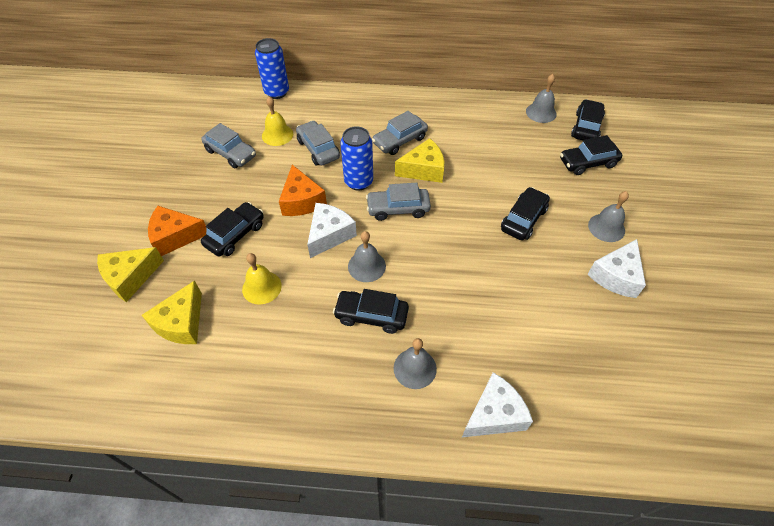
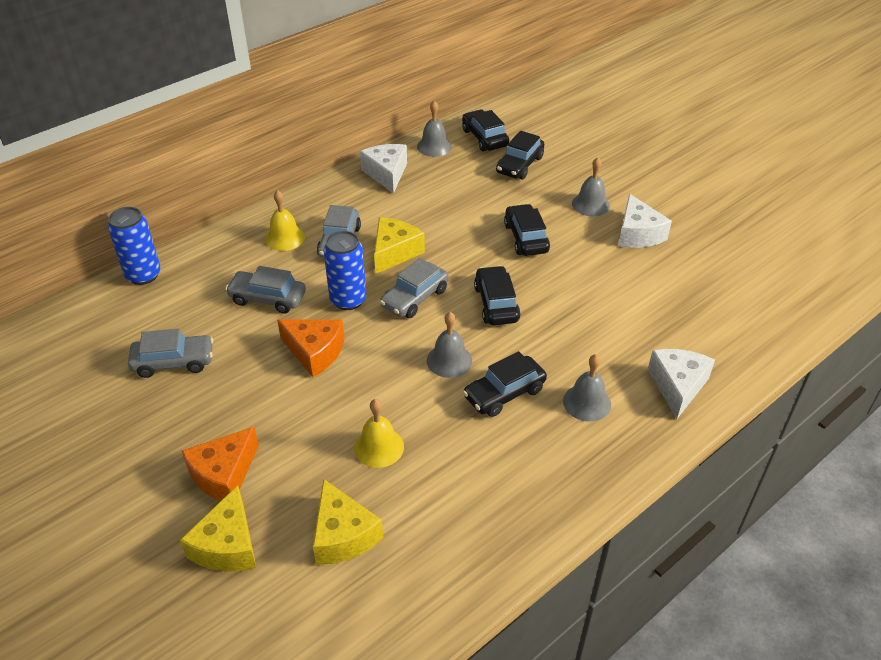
camera: 45 degrees left, 10 degrees down
(235, 235) = (288, 426): black car -> black car (496, 303)
(277, 135) = (203, 313): yellow bell -> yellow bell (285, 238)
(329, 235) = (382, 360): white cheese -> white cheese (386, 174)

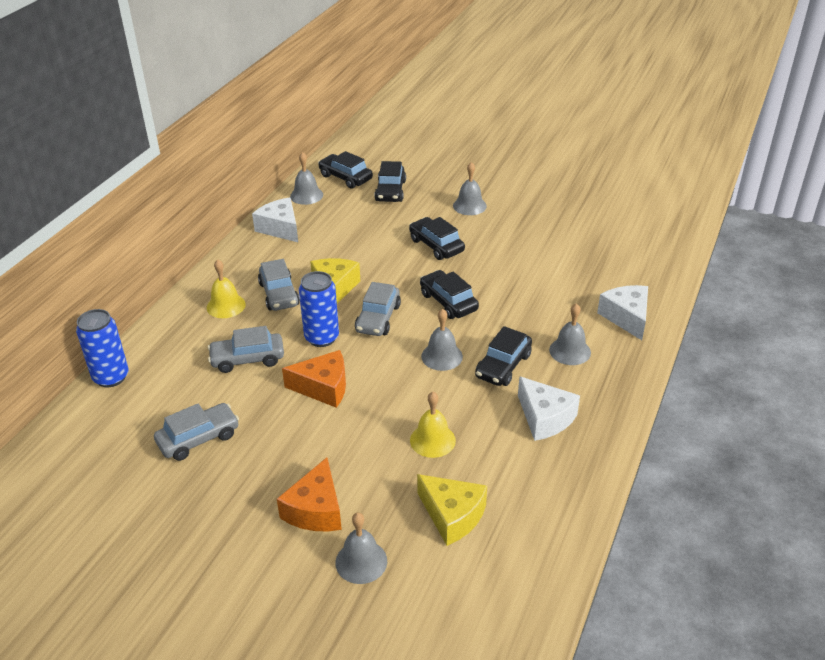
camera: 25 degrees left, 5 degrees down
(227, 545) = (361, 561): yellow cheese -> grey bell
(637, 234) = (521, 217): white cheese -> white cheese (545, 418)

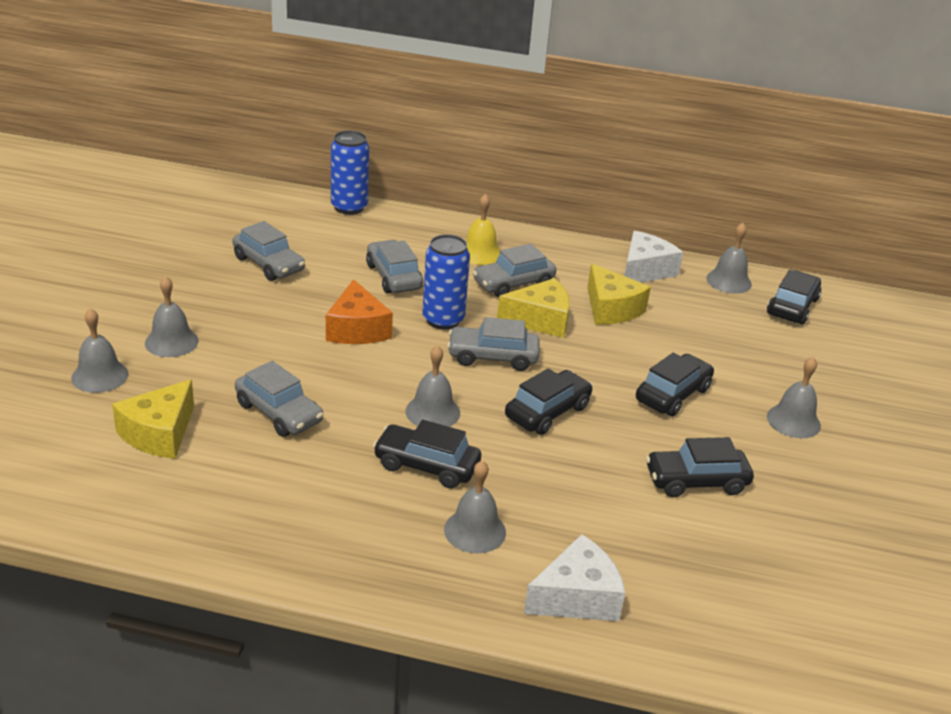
camera: 75 degrees right, 5 degrees down
(316, 510) = (171, 342): orange cheese -> grey bell
(328, 253) = (611, 309): none -> yellow cheese
(390, 191) = (784, 346): black car -> black car (696, 481)
(432, 440) = (279, 413): yellow bell -> grey car
(545, 418) = (329, 506): white cheese -> none

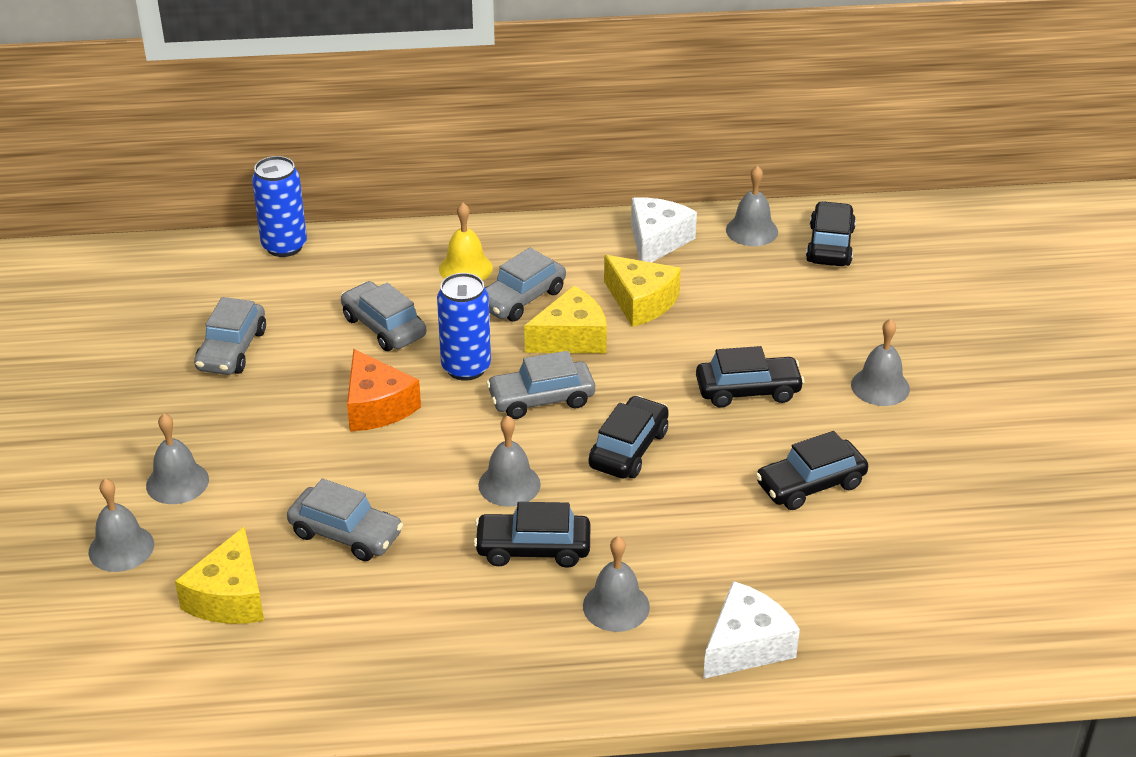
camera: 15 degrees left, 5 degrees up
(269, 264) = (232, 350): grey car -> grey car turned 75 degrees clockwise
(672, 394) = (748, 390): black car -> black car turned 60 degrees clockwise

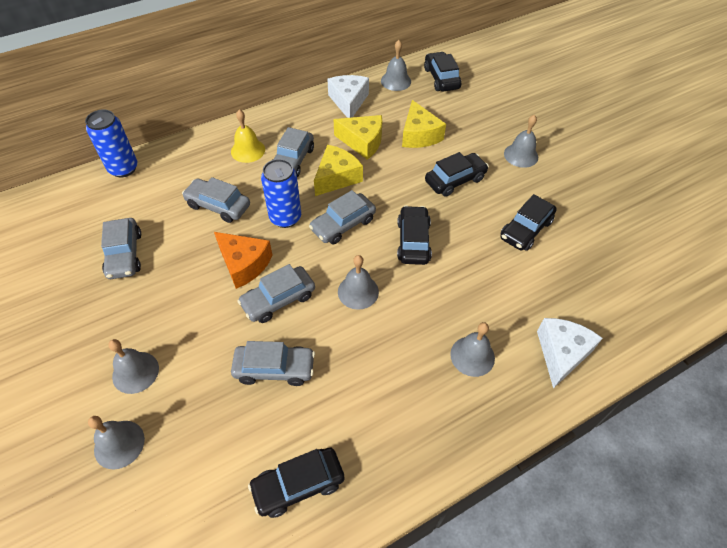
camera: 25 degrees left, 15 degrees up
(230, 597) = (220, 453): yellow cheese -> yellow cheese (419, 135)
(397, 460) = (278, 300): none -> grey car
(533, 549) = (399, 333): black car -> black car (298, 485)

